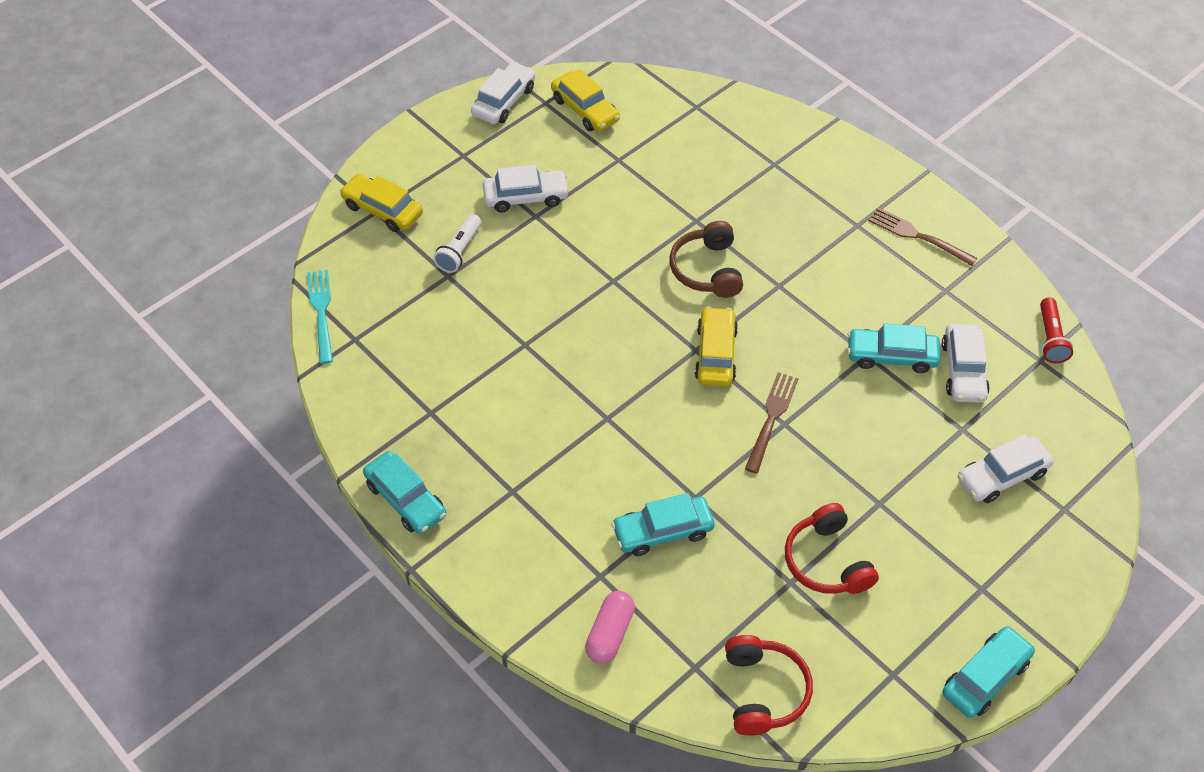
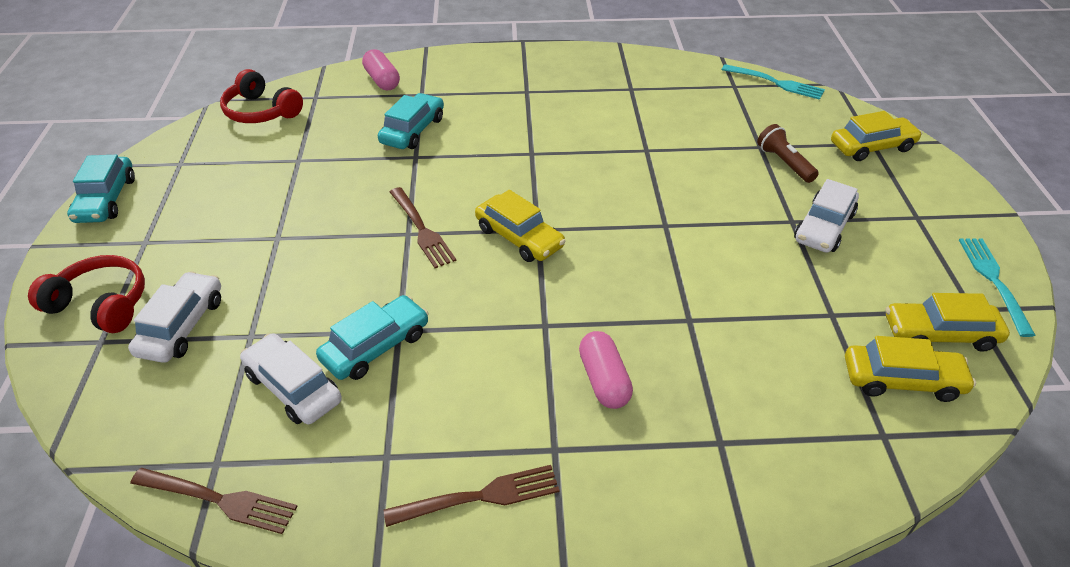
camera: 130 degrees right, 10 degrees down
(406, 499) = (573, 55): turquoise car -> none
(459, 251) = (784, 163): white flashlight -> brown flashlight
(504, 101) = (993, 280): white car -> turquoise fork
(644, 112) = (902, 380): none -> yellow car
(707, 269) = (617, 288): brown headphones -> none
(788, 232) = (604, 380): none -> pink capsule
(826, 561) = (284, 184): red headphones -> red headphones (101, 304)
(1050, 338) = (220, 500): red flashlight -> brown fork

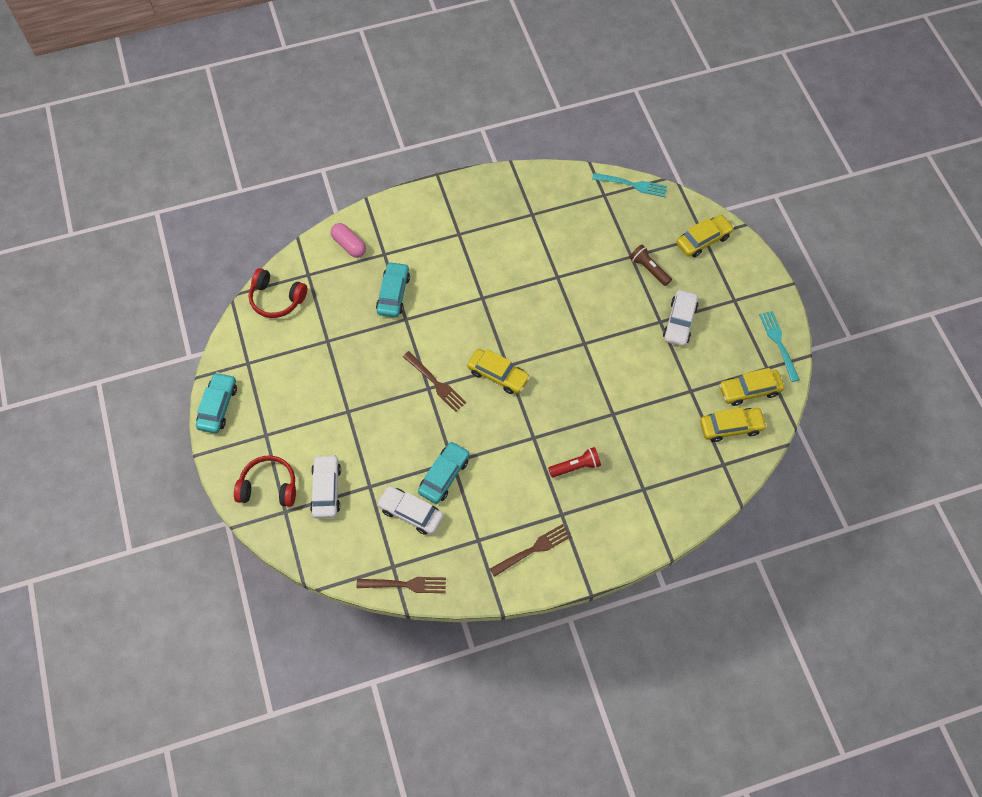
camera: 15 degrees left, 20 degrees up
(106, 199) = (218, 406): turquoise car -> turquoise car turned 150 degrees counterclockwise
(604, 380) = (575, 466): pink capsule -> red flashlight

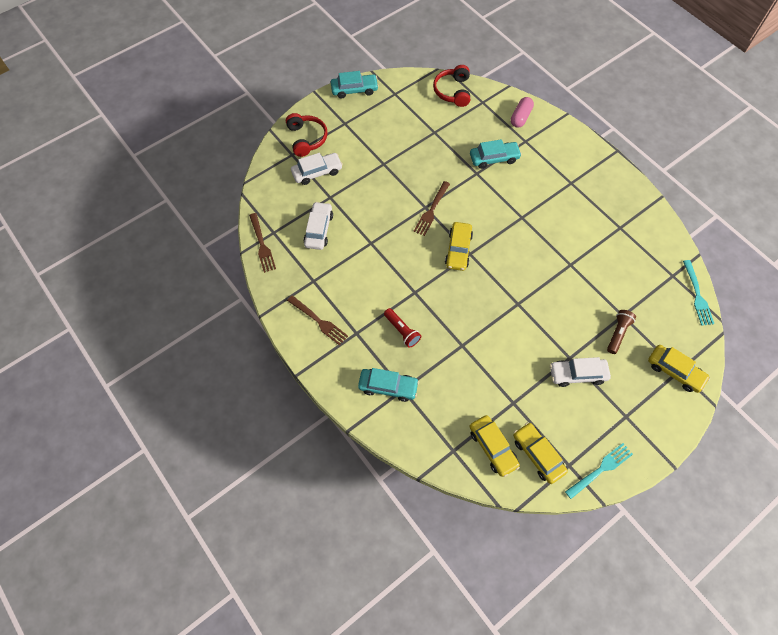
camera: 70 degrees right, 0 degrees up
(444, 475) = (357, 241): turquoise car -> turquoise car (388, 387)

